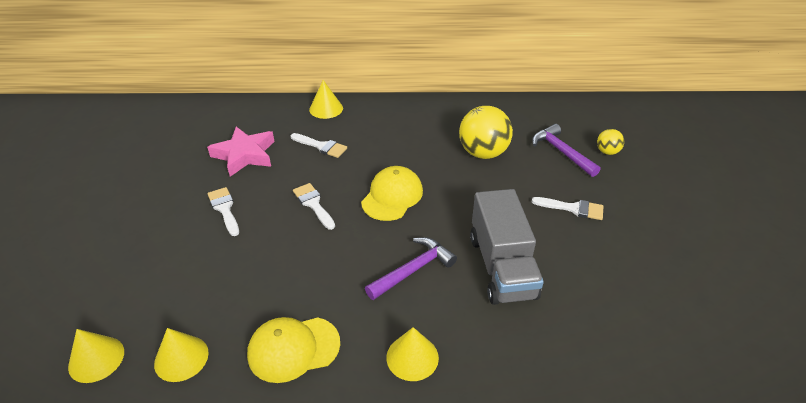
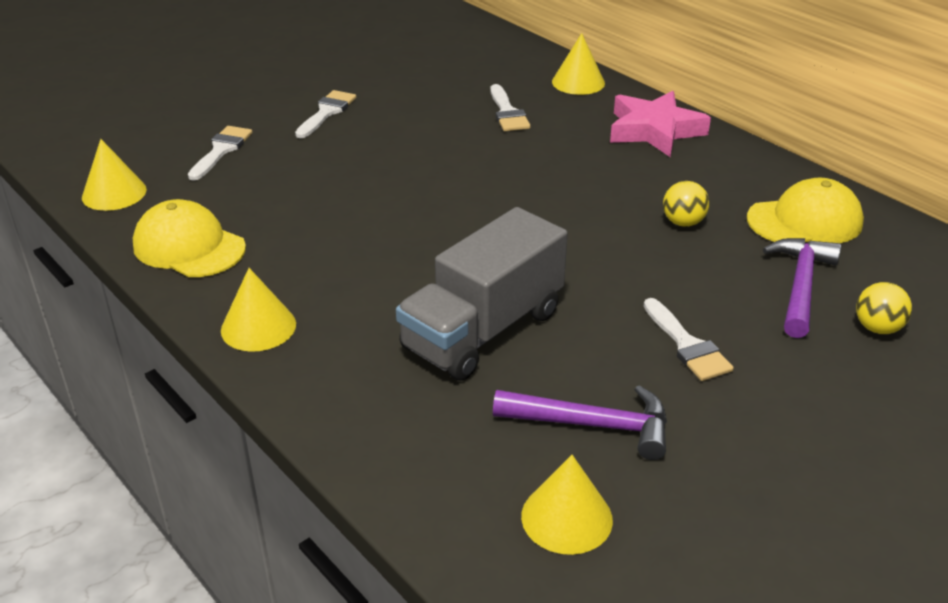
camera: 50 degrees right, 5 degrees down
(96, 359) = (71, 154): yellow cone -> yellow cone (566, 517)
(245, 155) = (422, 80): pink star -> pink star (654, 131)
(313, 204) = (406, 155): white brush -> white brush (221, 150)
(392, 196) = (493, 196): yellow cap -> yellow cap (805, 221)
(413, 270) = (391, 267): purple hammer -> purple hammer (593, 425)
(483, 153) = (683, 222): yellow ball -> yellow ball, size x0.50

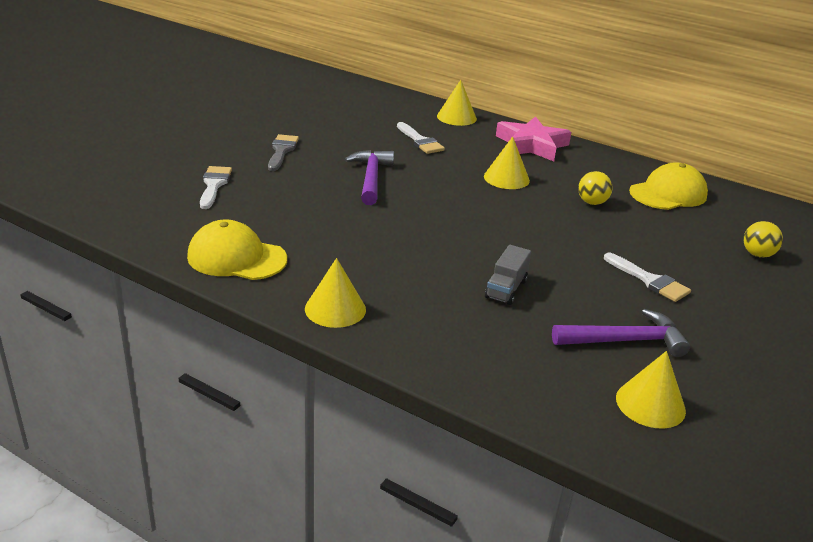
camera: 20 degrees left, 5 degrees down
(114, 193) = (143, 225): yellow cone -> yellow cone (506, 178)
(326, 112) = (281, 151): white brush -> grey brush
(483, 330) = (506, 289): grey truck -> grey truck, size x0.46
(800, 285) = (693, 234): purple hammer -> purple hammer (371, 178)

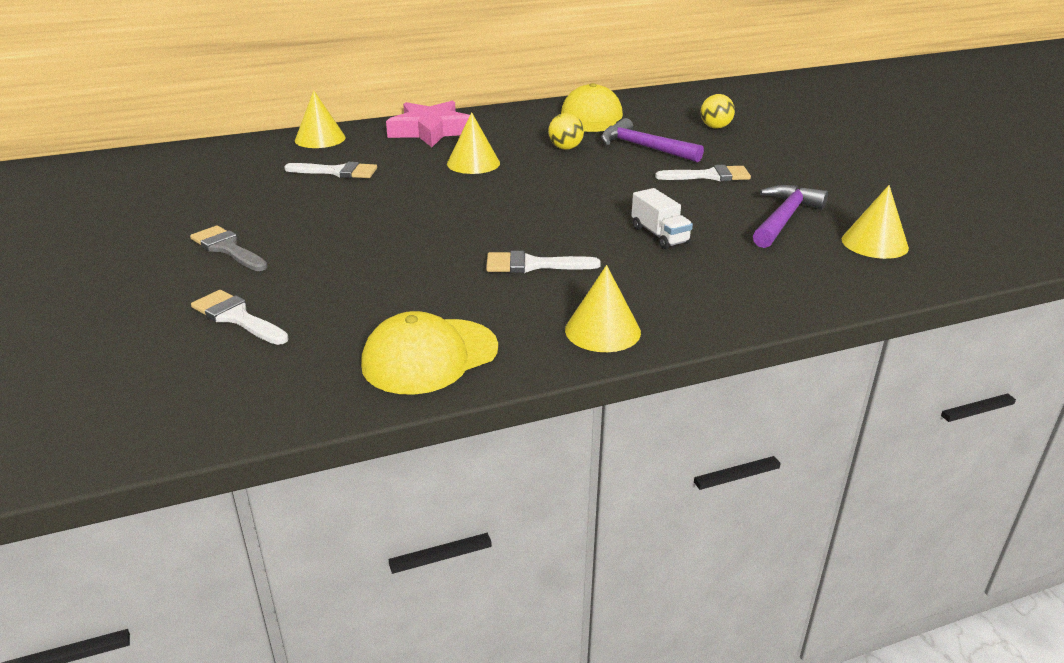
camera: 50 degrees left, 0 degrees up
(371, 178) = (372, 222): purple hammer -> purple hammer (644, 147)
(390, 253) = (533, 265): none -> white brush
(506, 289) = (659, 235): grey truck -> white truck

